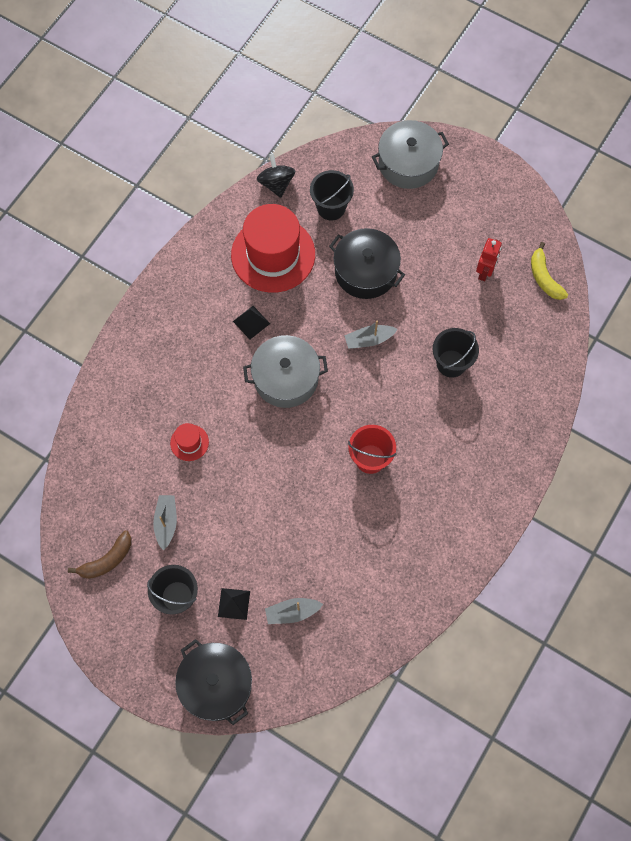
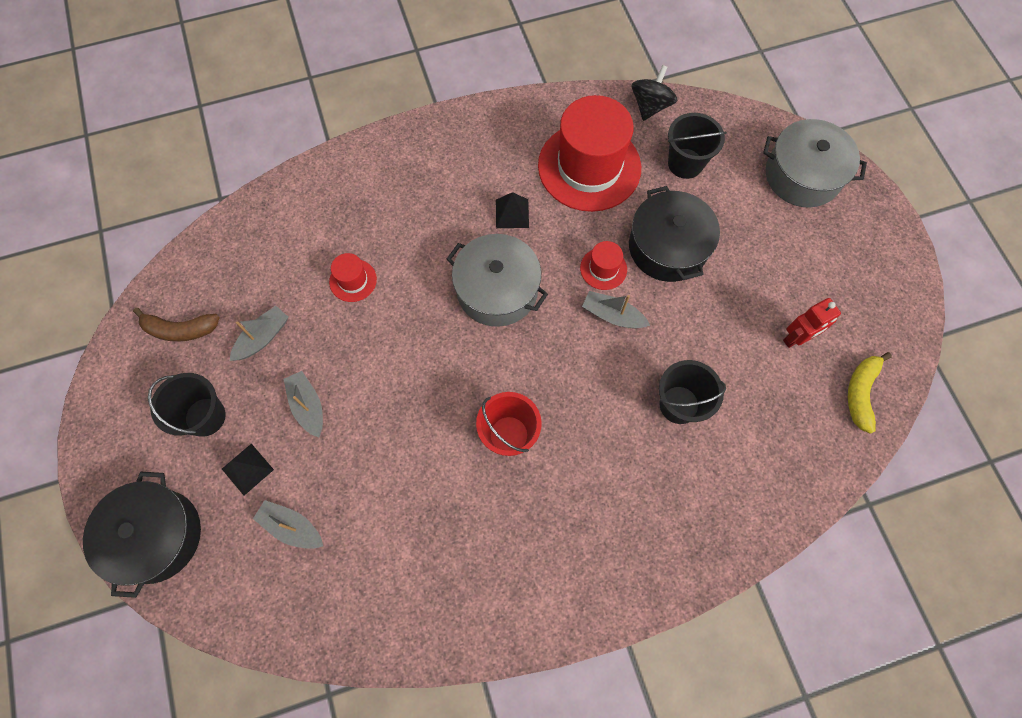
camera: 40 degrees right, 0 degrees up
(235, 539) = (308, 406): none -> grey boat
(338, 315) = (603, 268): none -> red hat

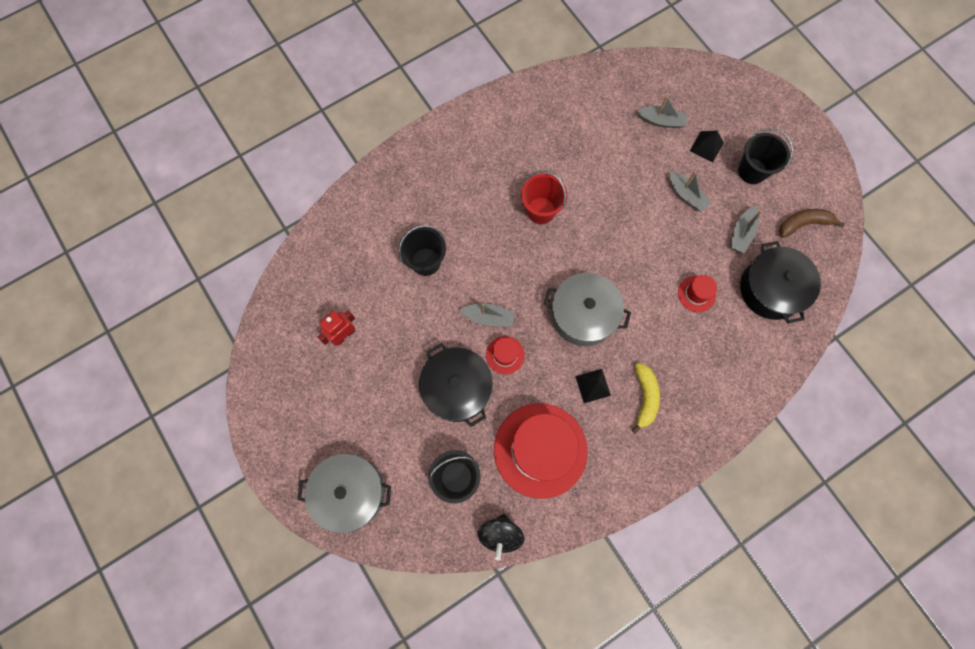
camera: 165 degrees right, 5 degrees up
(156, 536) = (742, 96): black pot -> black pot (771, 289)
(860, 393) = (293, 304): yellow banana -> yellow banana (645, 397)

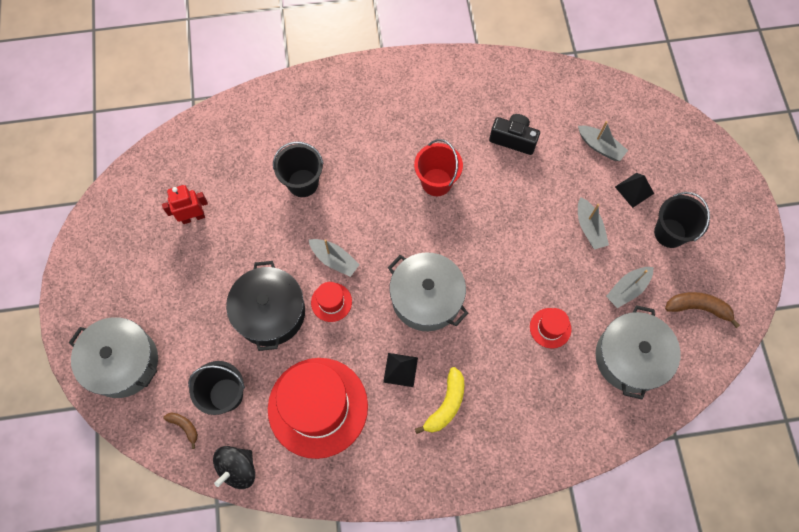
camera: 25 degrees right, 5 degrees down
(435, 521) = (184, 426): none -> brown banana
(586, 145) = (513, 139): none -> black camera
(771, 289) = (630, 357): black pot -> grey pot

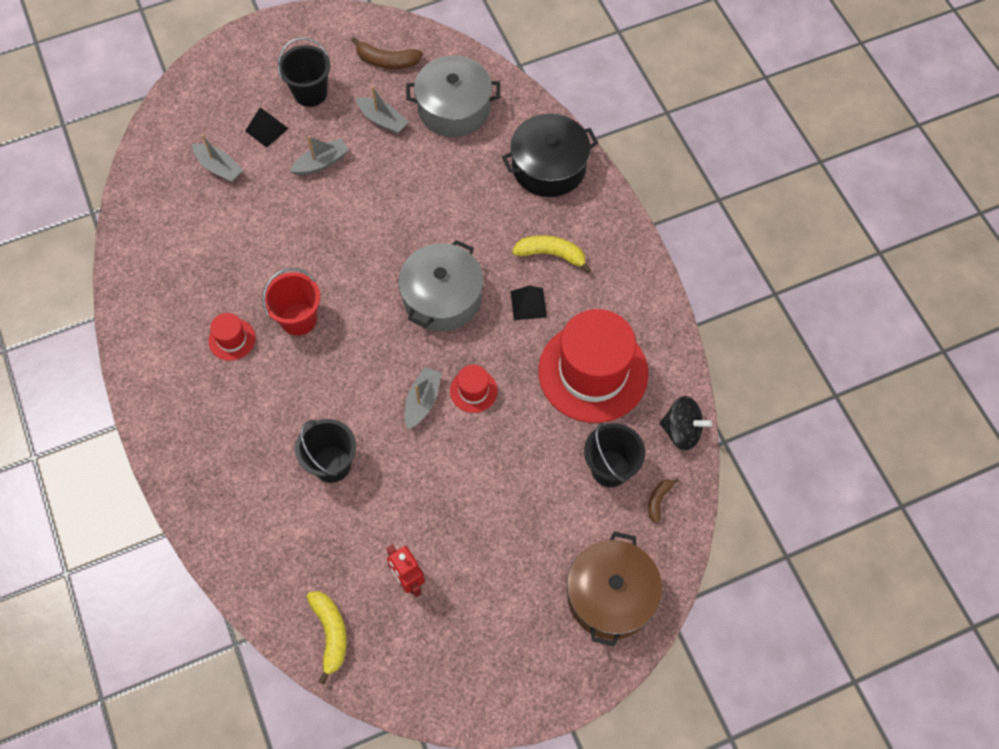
camera: 105 degrees left, 5 degrees down
(123, 362) = (611, 596): grey pot -> brown pot
(174, 158) = (331, 633): none -> yellow banana
(270, 312) = (504, 451): black pot -> black pot (549, 167)
(513, 139) = (226, 252): black camera -> none
(550, 328) = (443, 179): red hat -> red hat (232, 339)
(600, 147) = (219, 167): grey boat -> grey boat turned 105 degrees clockwise
(698, 308) = (387, 61): brown banana -> brown banana turned 75 degrees counterclockwise

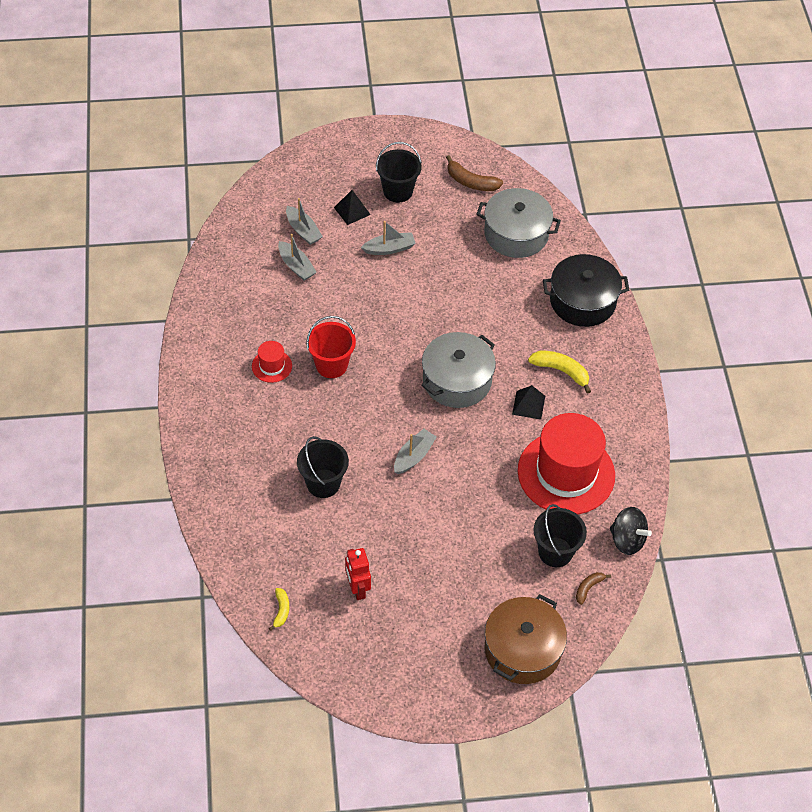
camera: 15 degrees right, 10 degrees down
(331, 633) = (281, 610): yellow banana -> yellow banana, size x0.60
(382, 120) = (452, 228): grey boat -> grey boat (296, 266)
(473, 391) = (459, 460): red hat -> none

